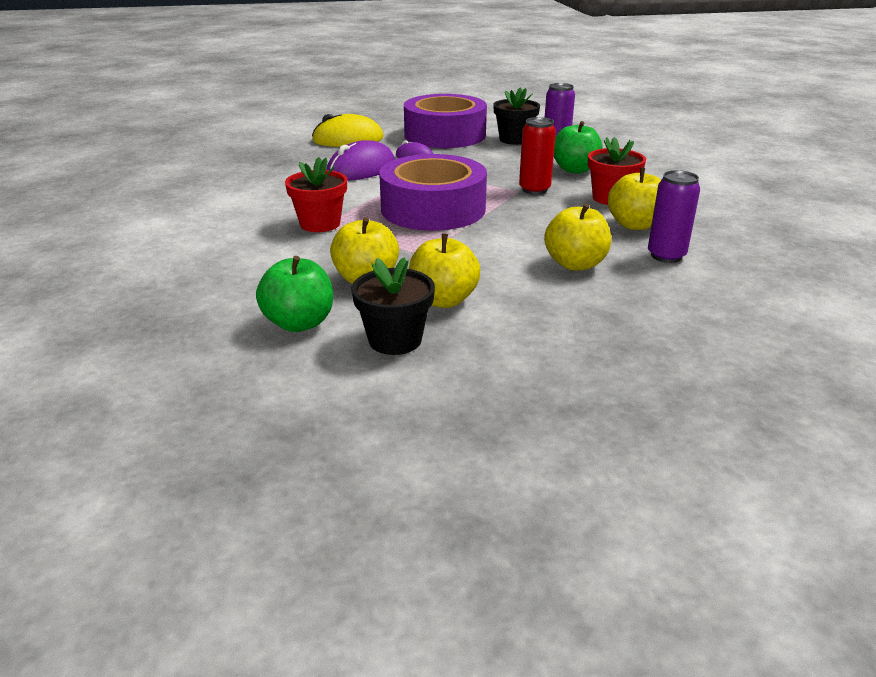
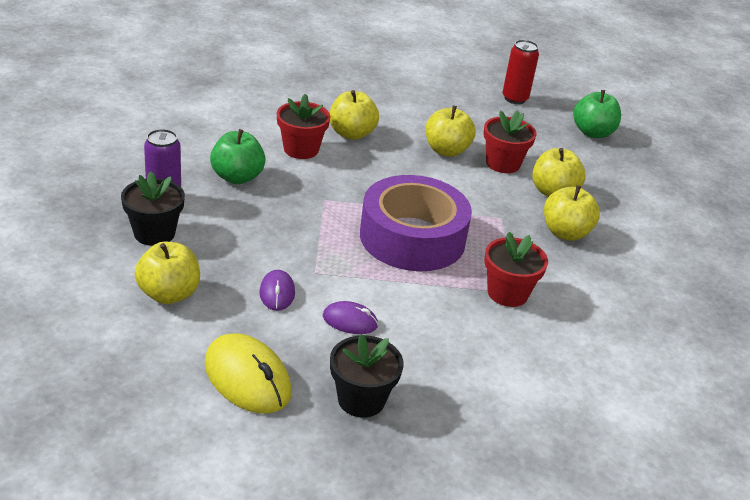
camera: 125 degrees left, 5 degrees up
(299, 323) = (645, 241): green apple -> green apple (592, 133)
(361, 169) = (350, 321): purple mouse -> purple mouse, size x0.56
(395, 340) = (615, 198): black flower pot -> black flower pot (361, 399)
(445, 135) = (169, 294): purple tape -> yellow apple
(527, 289) = (503, 163): none -> red flower pot
(534, 189) = (314, 191): red can -> red can (515, 99)
(666, 256) = (396, 118): purple can -> none

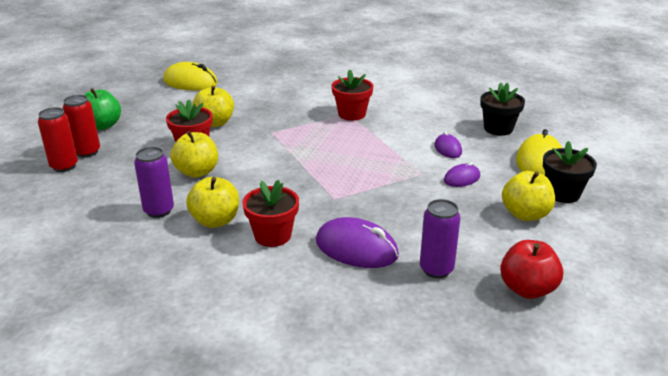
camera: 115 degrees left, 5 degrees down
(83, 228) = (527, 289): none -> red apple
(154, 233) = (480, 252): black flower pot -> black flower pot (562, 193)
(237, 177) = (356, 248): green apple -> purple mouse
(394, 116) = (159, 211): none -> purple can
(412, 237) = (336, 153): purple tape -> none
(536, 113) = (87, 152): none -> red can
(565, 233) = (263, 111): yellow apple -> none
(691, 213) = (190, 82): none -> yellow mouse

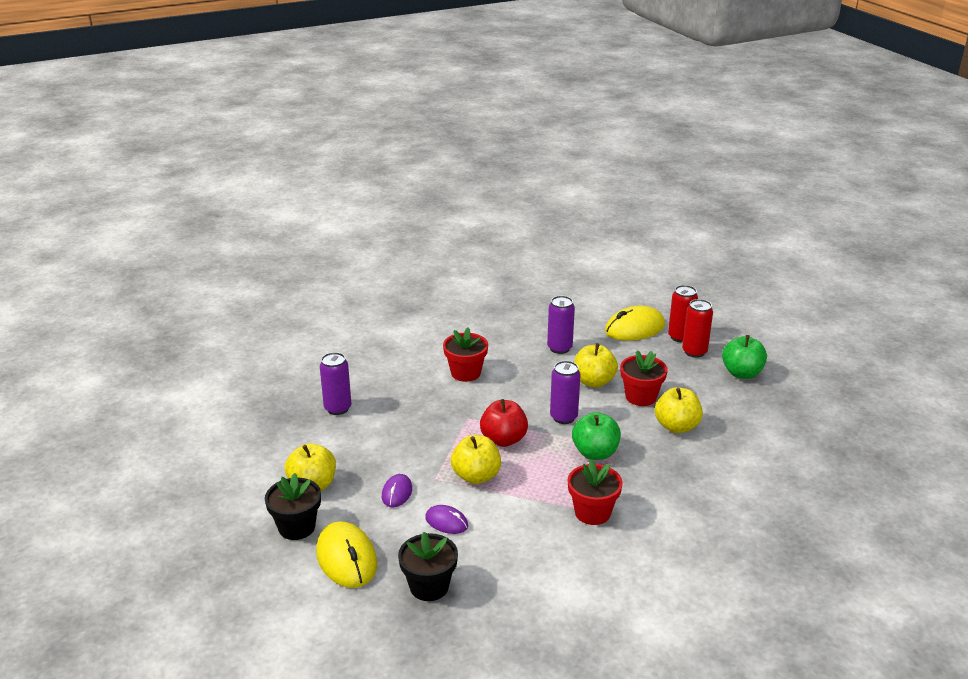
camera: 135 degrees right, 0 degrees up
(190, 82) = (804, 456): yellow mouse -> yellow mouse (634, 328)
(215, 221) = (515, 362): yellow apple -> yellow apple (476, 476)
(268, 162) = (563, 417): none -> purple can
(292, 135) = (595, 453): none -> green apple
(356, 248) = (403, 393): purple mouse -> none
(527, 289) = (268, 427): red apple -> red apple (503, 439)

